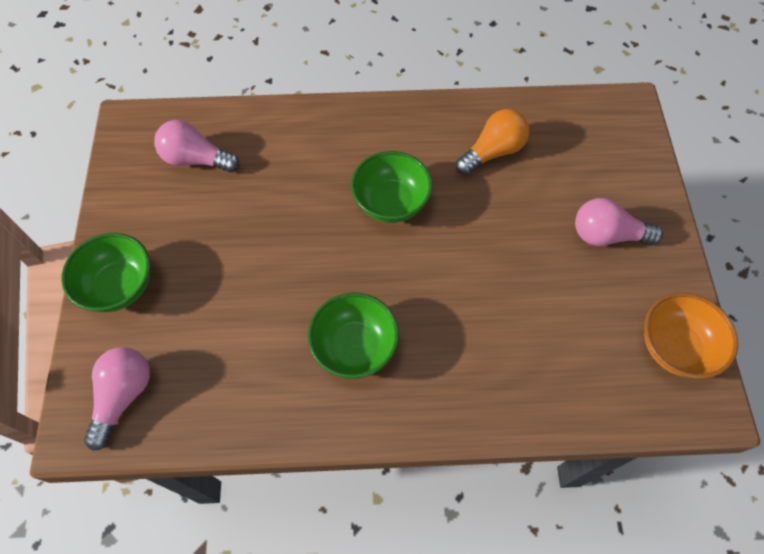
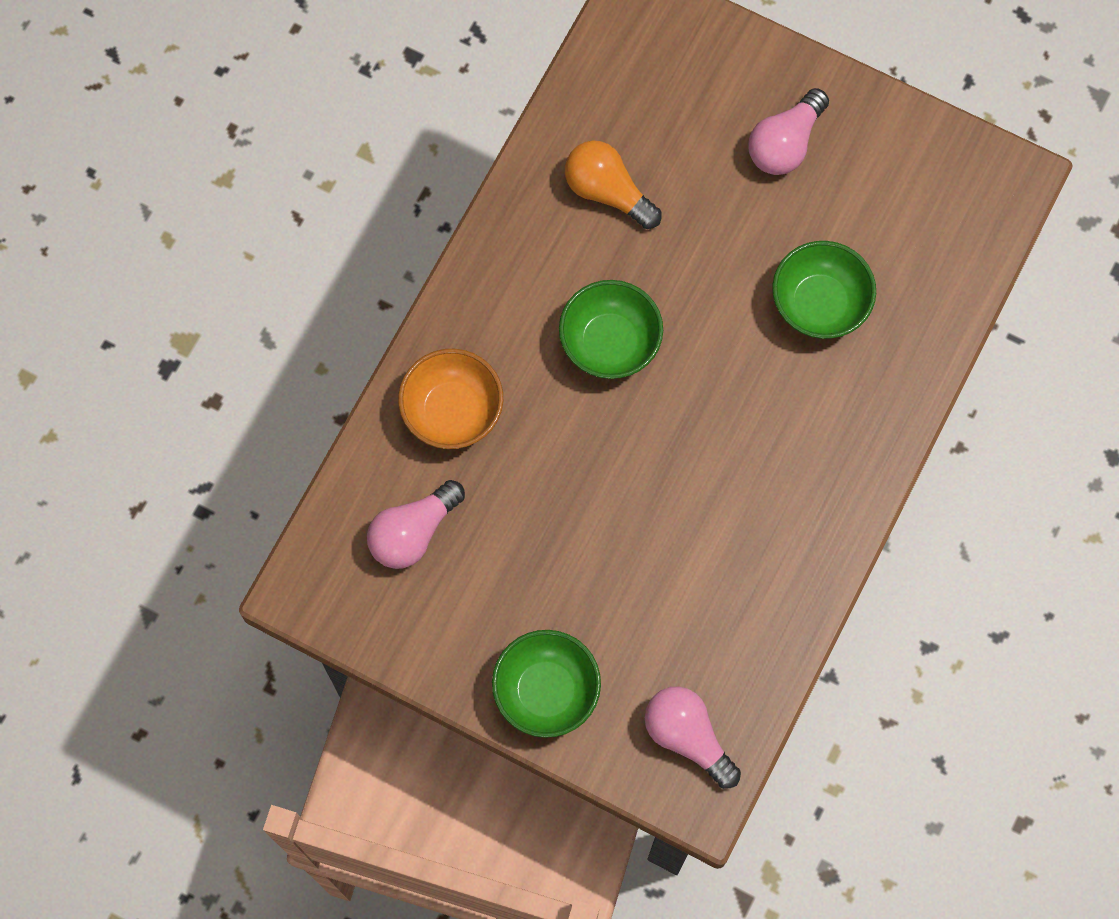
camera: 60 degrees left, 10 degrees up
(354, 347) = (765, 477): green bowl -> green bowl (819, 304)
(492, 152) = (608, 192): orange light bulb -> orange light bulb turned 45 degrees counterclockwise
(675, 347) = (942, 168): orange bowl -> orange bowl (452, 411)

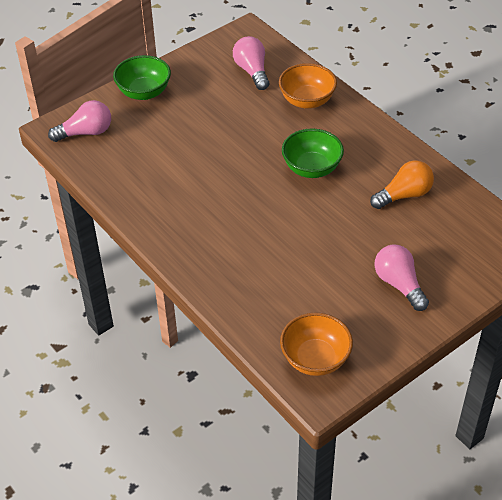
camera: 115 degrees right, 25 degrees down
(819, 304) = (286, 263): green bowl -> none
(963, 204) = (315, 359): none -> orange bowl

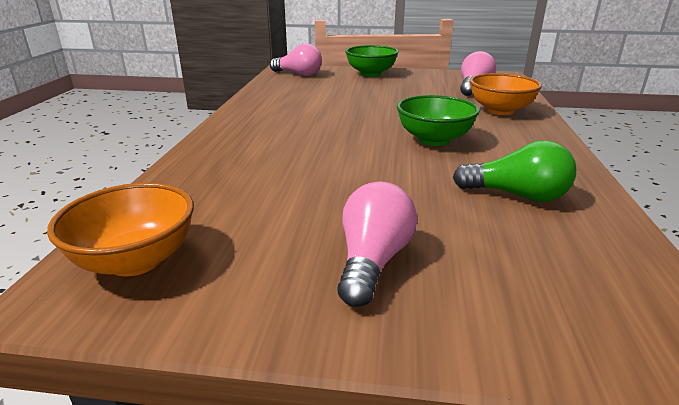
camera: 45 degrees right, 20 degrees down
(404, 195) = (516, 195): orange light bulb -> green light bulb

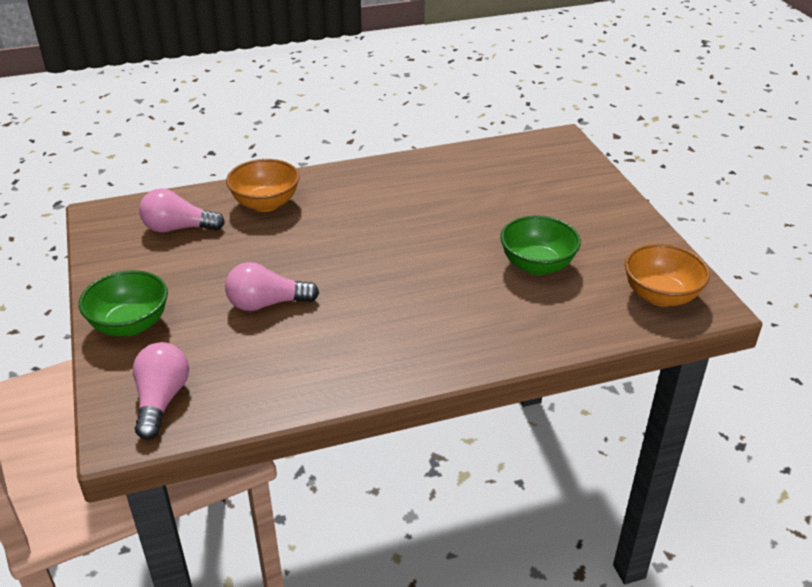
camera: 115 degrees left, 10 degrees up
(372, 261) = (577, 218): pink light bulb -> pink light bulb (267, 304)
(434, 140) = (377, 228): green bowl -> green bowl (537, 265)
(516, 195) = (456, 183): green light bulb -> none

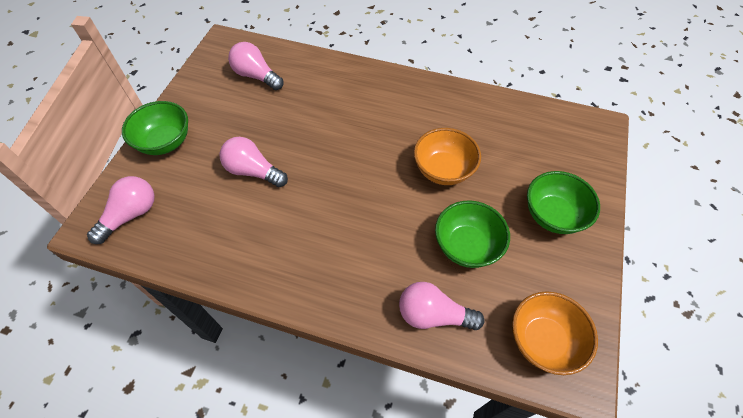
camera: 35 degrees right, 20 degrees up
(265, 204) = (325, 81): orange bowl -> orange bowl (443, 170)
(559, 323) = (433, 315): none -> pink light bulb
(585, 214) = (553, 215): none -> green bowl

